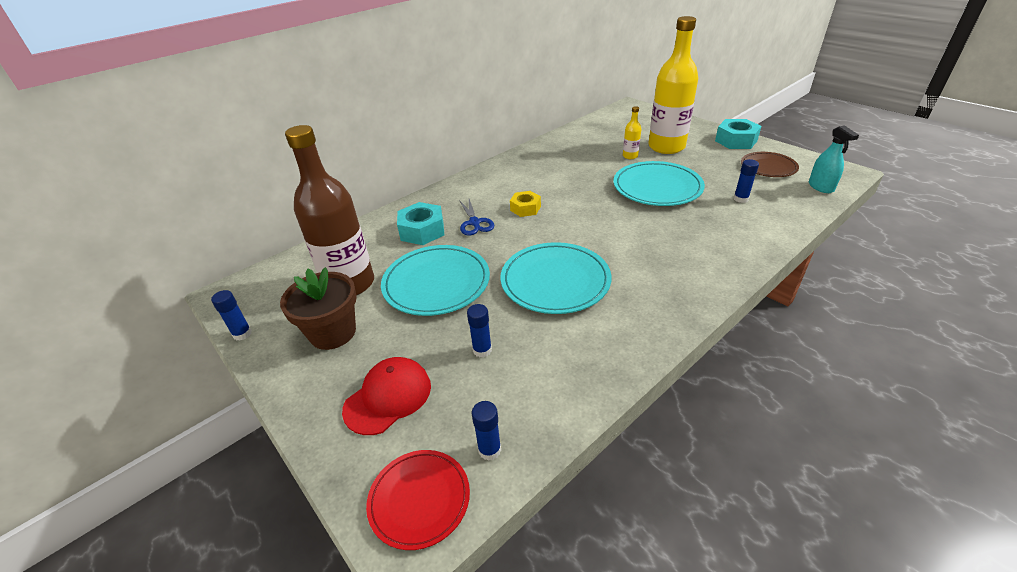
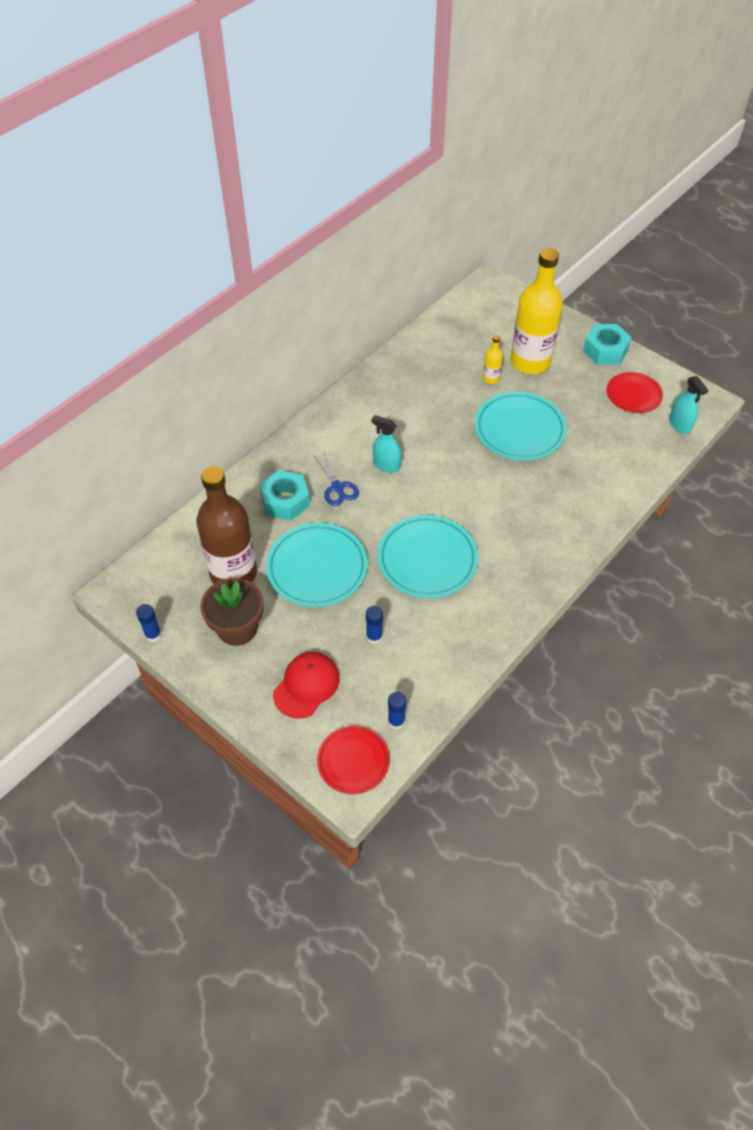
camera: 10 degrees left, 15 degrees up
(525, 208) = (386, 465): yellow nut -> turquoise spray bottle
(740, 199) = (601, 444): blue glue stick -> none
(768, 167) = (633, 395): brown plate -> red plate

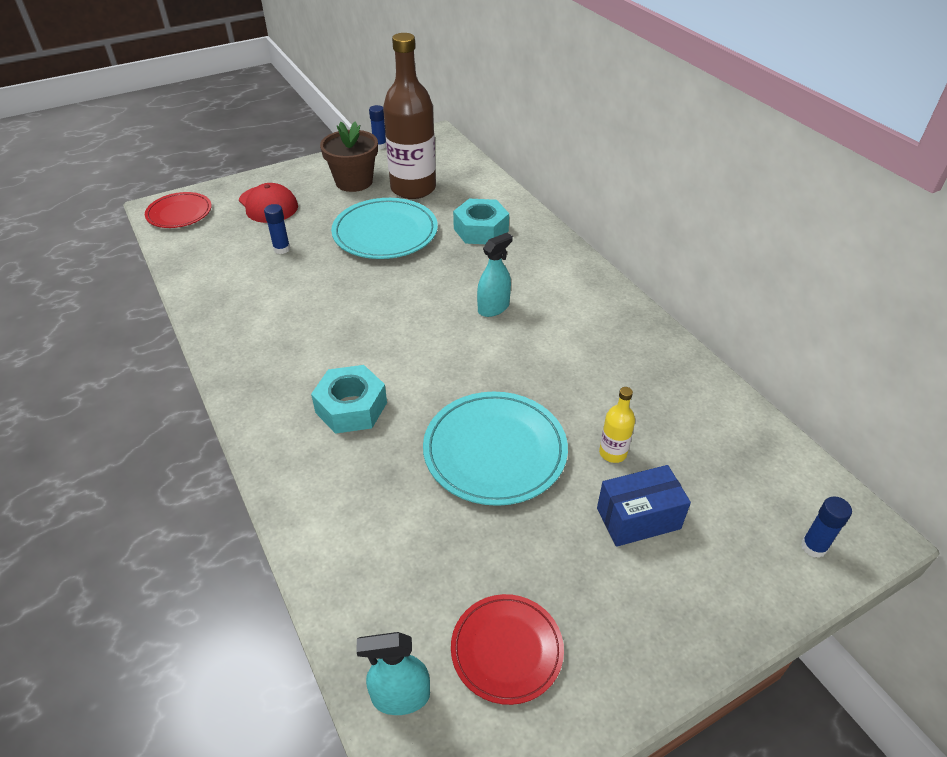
camera: 110 degrees right, 10 degrees down
(337, 487) = (480, 265): blue scissors -> none
(396, 721) = (189, 242): blue glue stick -> blue glue stick (813, 547)
(427, 559) = (341, 304): turquoise plate -> none
(530, 362) = (638, 518): yellow bottle -> blue box
(605, 350) = (641, 656): turquoise nut -> turquoise nut (351, 407)

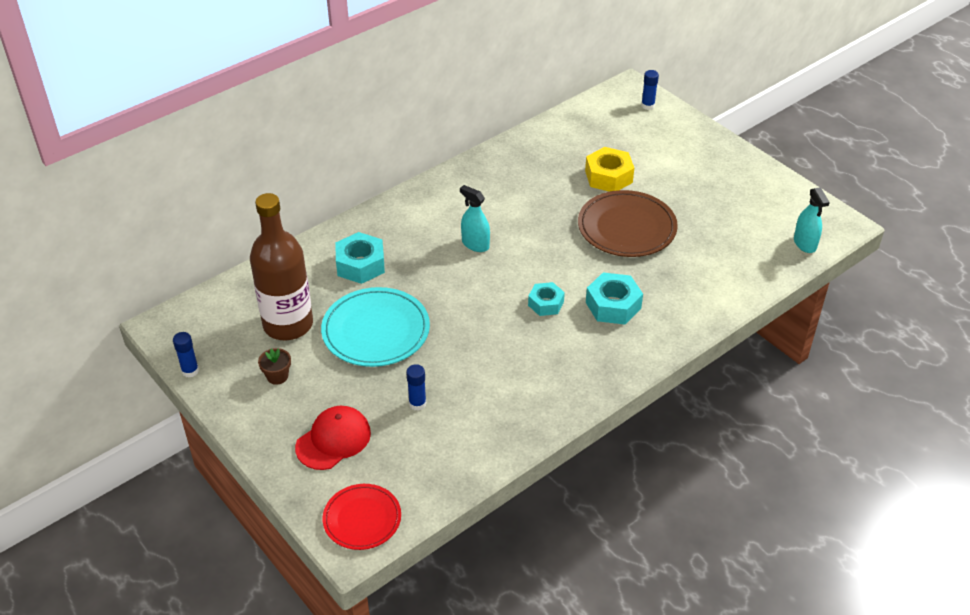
camera: 100 degrees left, 0 degrees up
(354, 182) = (277, 376): brown flower pot -> brown flower pot, size x0.50
(377, 350) = (546, 303): none -> turquoise nut
(495, 451) = (626, 228): turquoise plate -> brown plate
(506, 650) = (760, 209): red plate -> none
(613, 453) = (608, 177): yellow bottle -> yellow nut
(638, 518) = (655, 166): blue box -> none

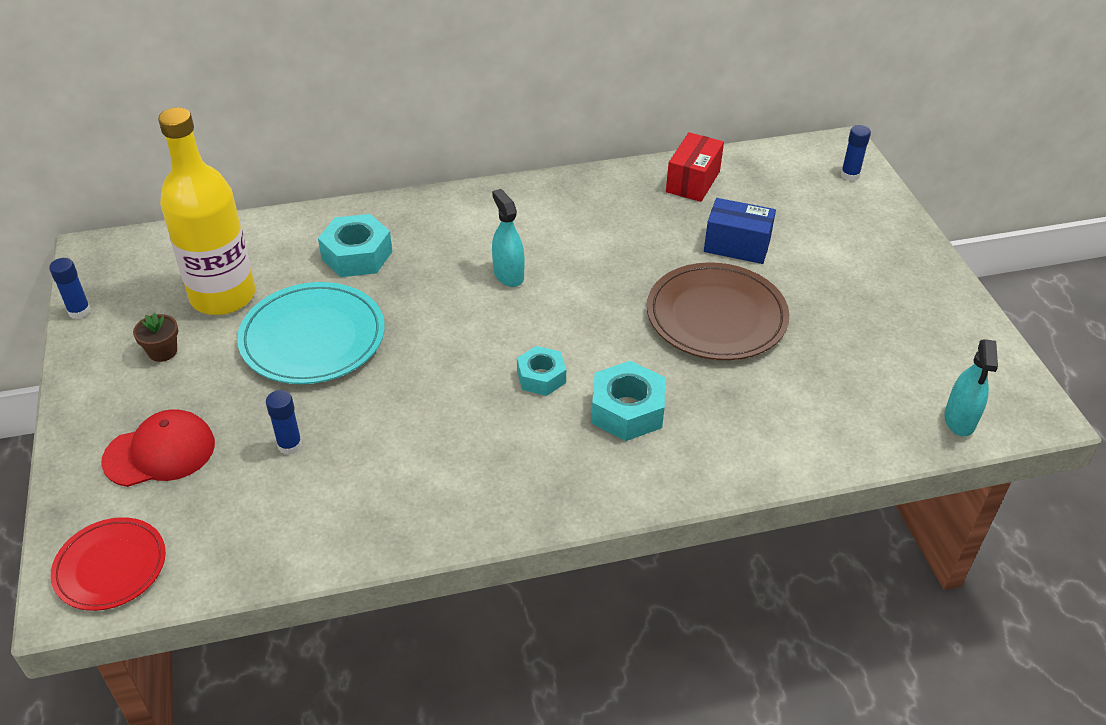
camera: 25 degrees right, 0 degrees up
(288, 324) = (223, 296): brown bottle -> yellow bottle
(551, 141) = (693, 181): none -> red box
(608, 177) = (737, 246): yellow nut -> blue box

